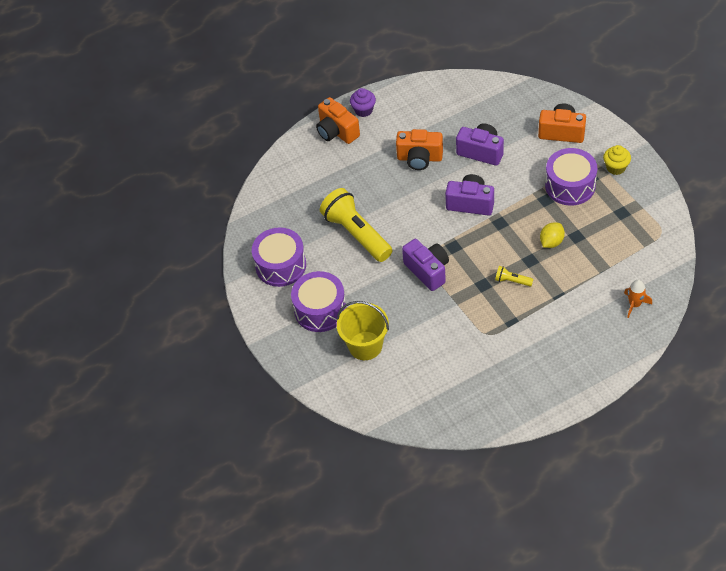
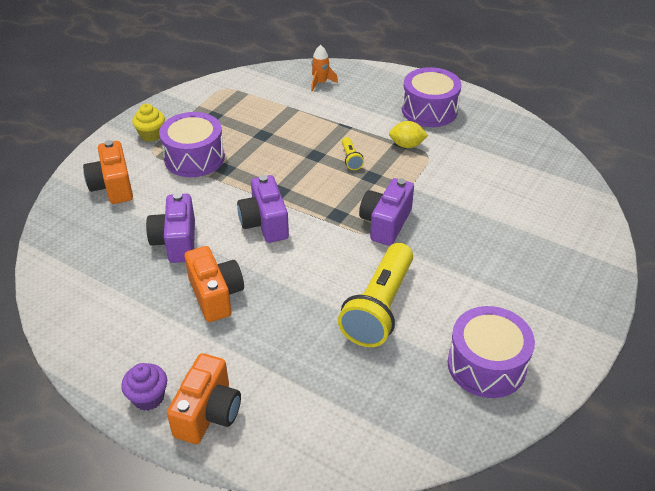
camera: 125 degrees left, 10 degrees down
(320, 310) = (514, 293): purple drum -> purple drum (429, 110)
(365, 346) = (522, 235): yellow bucket -> none
(551, 242) = (281, 148): yellow lemon -> yellow lemon (407, 145)

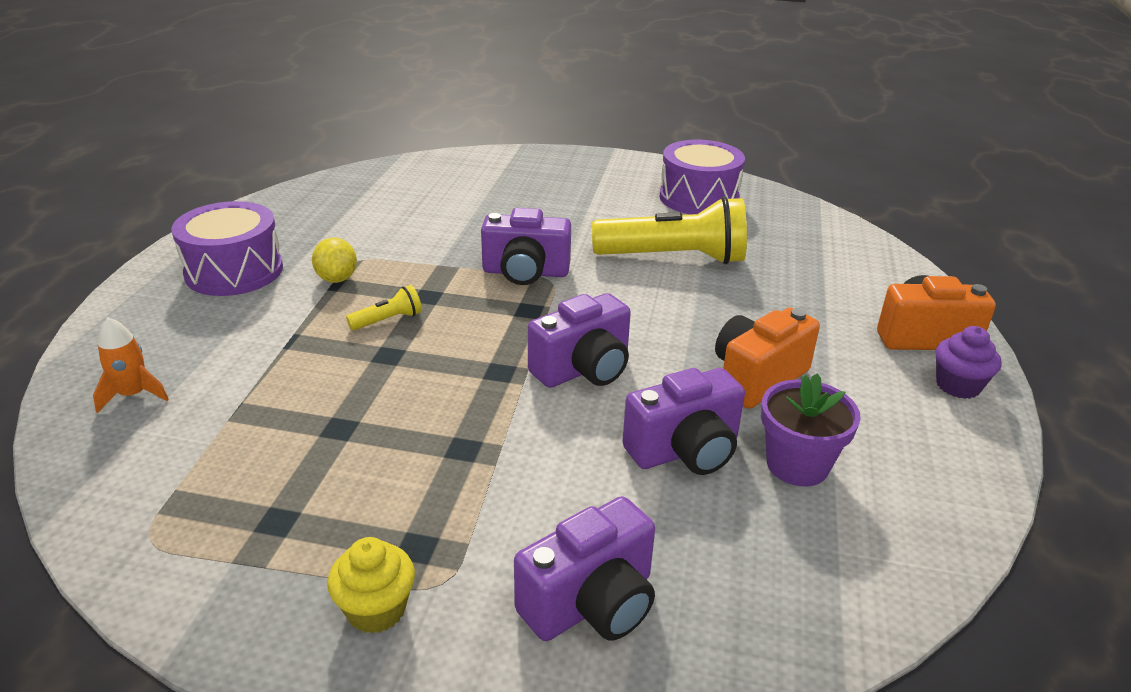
camera: 110 degrees left, 10 degrees down
(113, 186) = (591, 603): orange camera -> purple camera
(138, 280) = (797, 465): none -> purple flower pot
(194, 158) = (443, 503): purple drum -> none

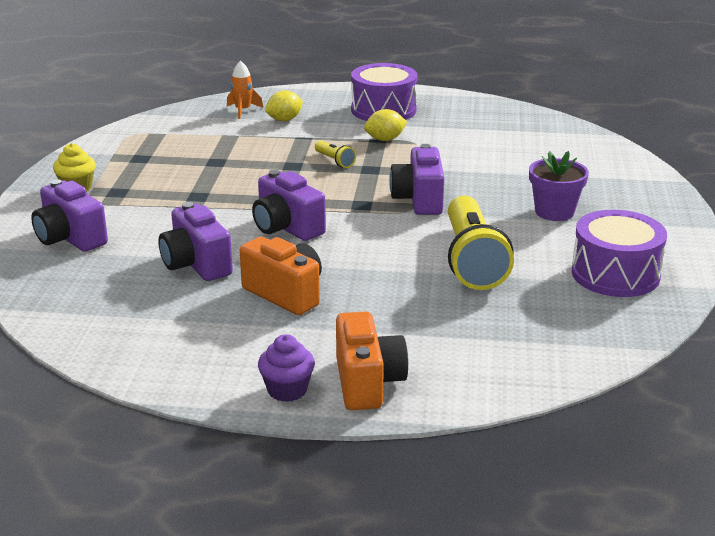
camera: 85 degrees right, 5 degrees down
(208, 354) = (284, 120): none -> yellow lemon
(797, 465) = (181, 305): purple flower pot -> purple flower pot (554, 212)

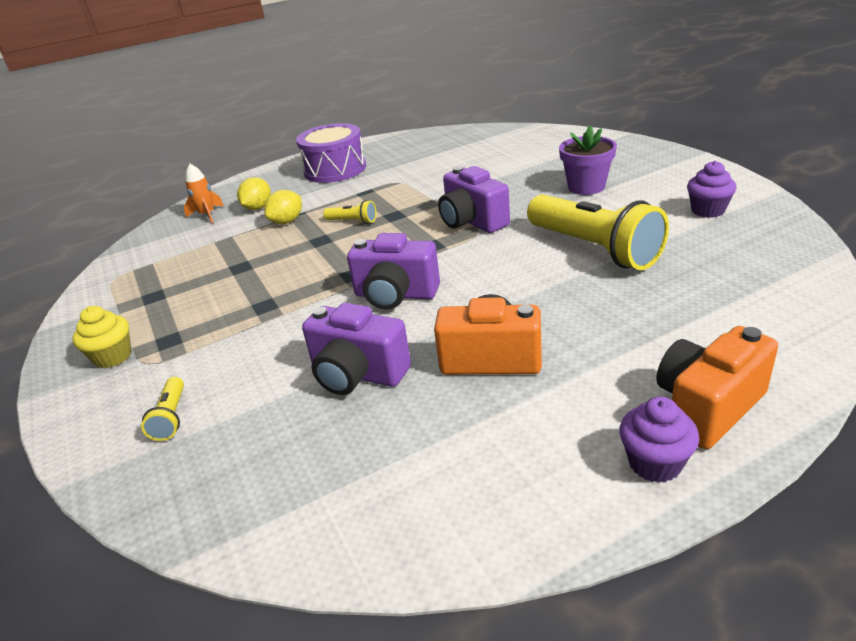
camera: 30 degrees left, 5 degrees up
(70, 238) = (171, 417): purple camera -> yellow flashlight
(367, 383) = (707, 407): orange camera -> orange camera turned 90 degrees counterclockwise
(385, 139) = (370, 189): yellow lemon -> yellow lemon (287, 221)
(615, 274) = (708, 210): purple drum -> purple cupcake

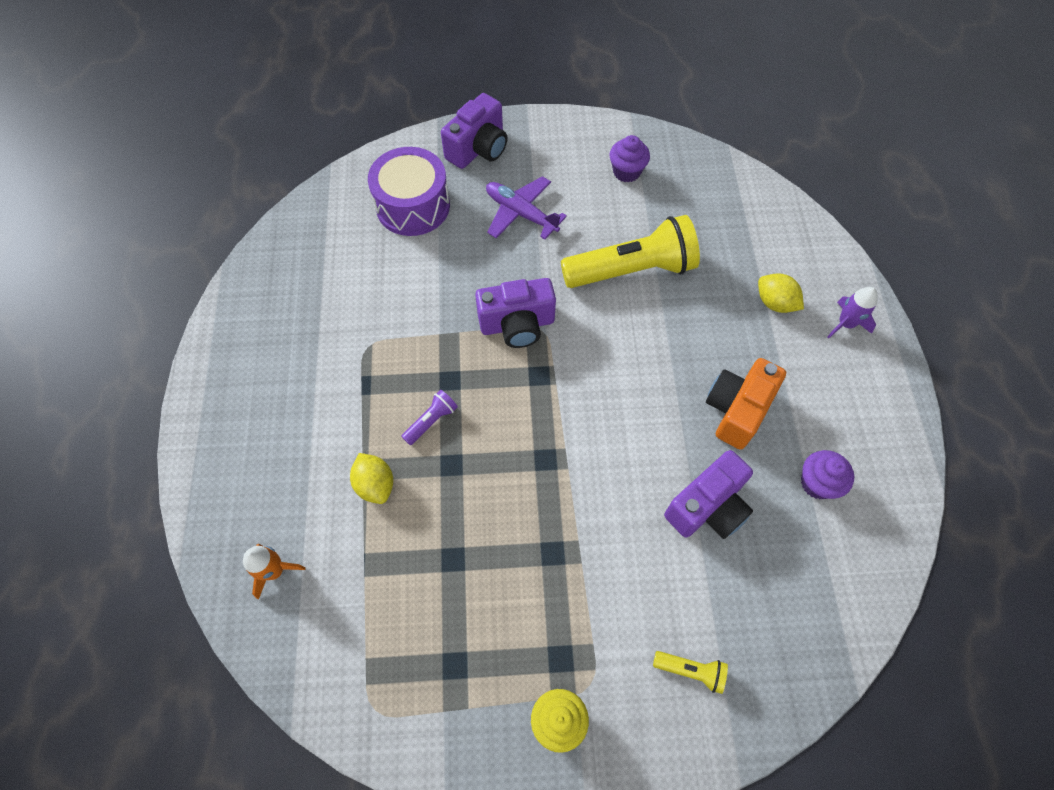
camera: 70 degrees left, 30 degrees up
(258, 208) = (307, 506): yellow lemon -> yellow lemon (775, 303)
(335, 169) = (268, 392): purple drum -> purple drum (413, 206)
(353, 221) = (431, 421): yellow flashlight -> purple flashlight
(395, 295) = (607, 437): purple camera -> purple camera (478, 149)
(586, 187) = (521, 213): purple flower pot -> purple plane
(654, 463) = (878, 378): purple cupcake -> purple cupcake (817, 483)
(707, 407) = (845, 324): orange camera -> purple rocket

